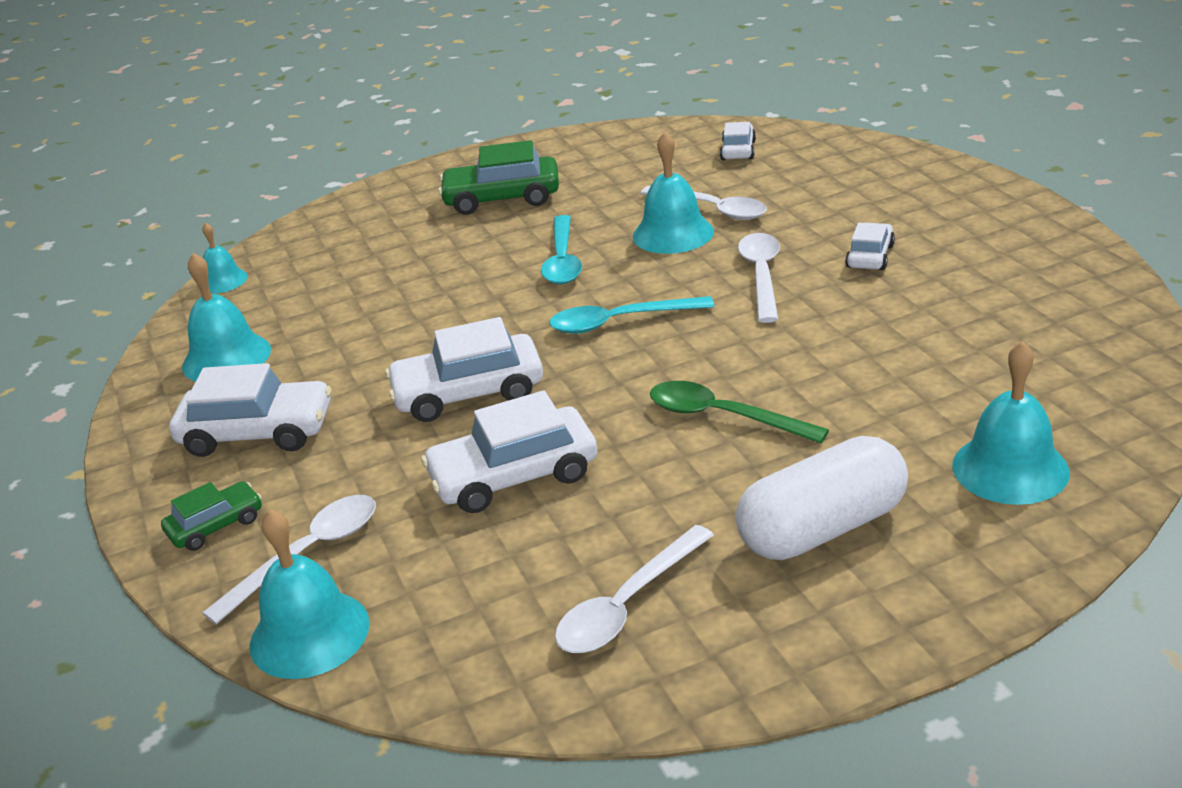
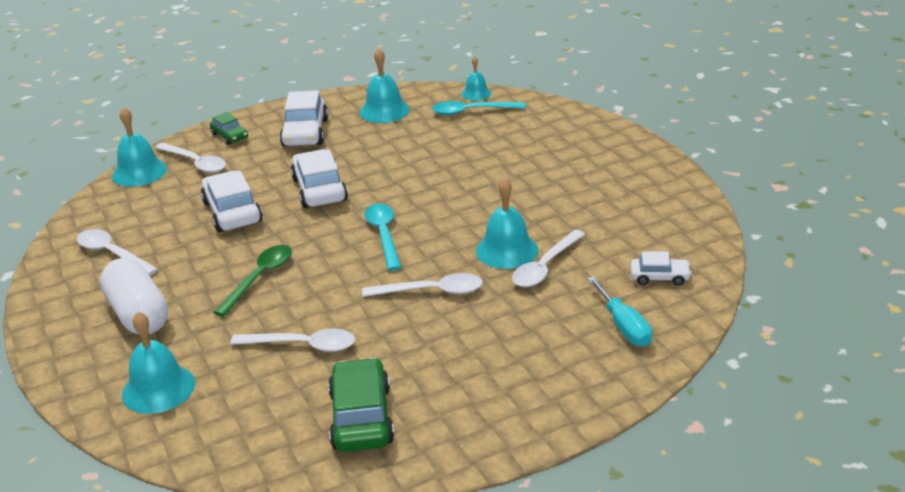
camera: 85 degrees right, 0 degrees up
(502, 198) = (578, 174): green car -> green car (361, 417)
(562, 260) = (475, 207): turquoise spoon -> turquoise spoon (471, 111)
(828, 165) = (623, 326): none -> turquoise screwdriver
(870, 256) = (449, 343): white car -> none
(888, 357) = (303, 345): none -> white spoon

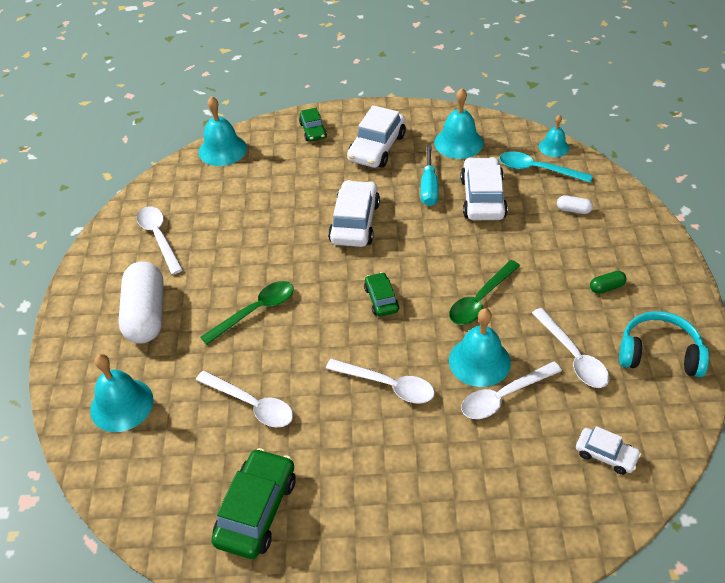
camera: 25 degrees right, 15 degrees up
(195, 163) = (270, 154): white spoon -> white spoon (573, 356)
(232, 212) = (272, 224): white car -> white car (482, 198)
(384, 235) = (381, 299): turquoise spoon -> green car
(479, 210) = (480, 300): none -> green spoon
(522, 130) = (573, 210): none -> white capsule
(586, 172) = (606, 287): none -> green capsule
(623, 326) = (538, 503): turquoise screwdriver -> turquoise screwdriver (429, 188)
(659, 201) = (659, 353): none -> turquoise headphones

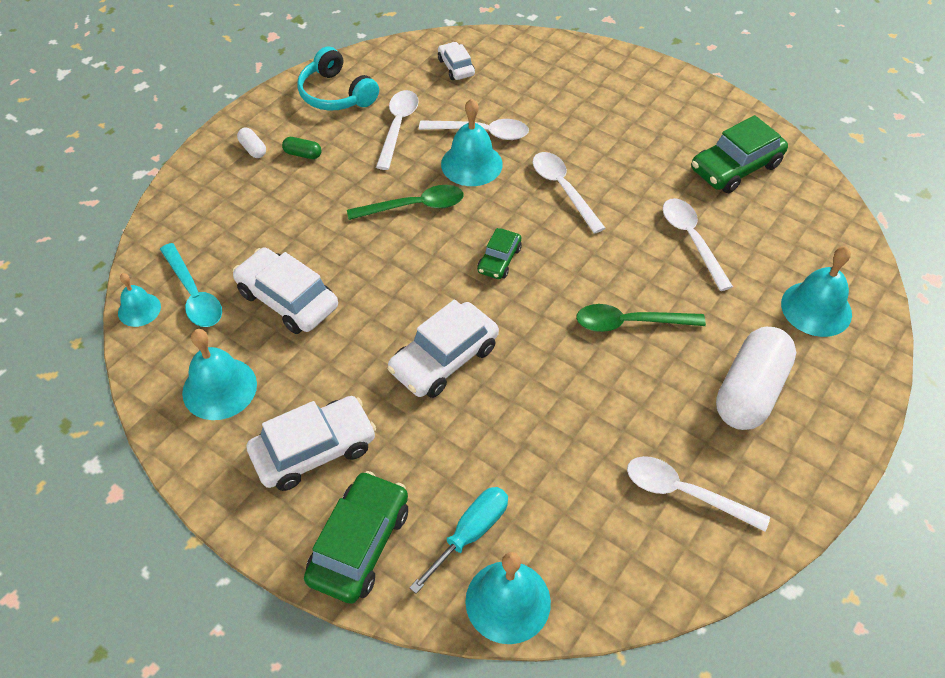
camera: 145 degrees left, 5 degrees up
(159, 237) = (684, 493): white spoon -> white spoon turned 105 degrees clockwise
(313, 131) = (359, 544): green car -> green car, size x1.77
(429, 188) = (323, 349): turquoise screwdriver -> turquoise screwdriver (470, 533)
(482, 198) = (287, 299): white car -> white car turned 90 degrees clockwise
(573, 210) = (227, 231): white capsule -> white capsule (253, 149)

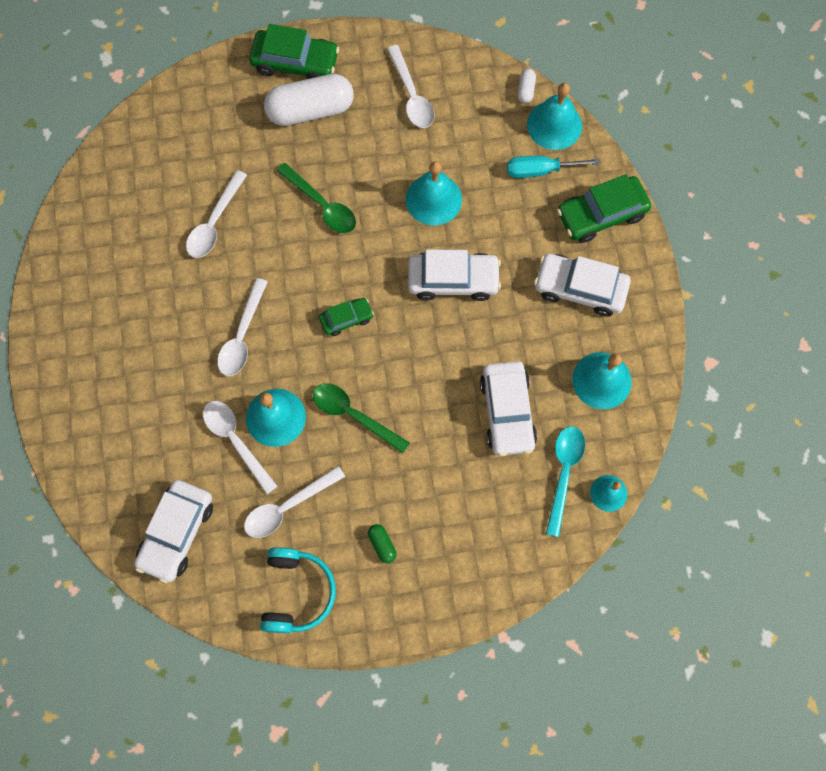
camera: 135 degrees left, 20 degrees up
(253, 149) = (413, 587): white capsule -> white capsule (526, 90)
(456, 67) = (177, 532): white car -> white car, size x1.77
(735, 167) = (112, 246): green car -> green car (295, 62)
(816, 308) = (208, 118): turquoise bell -> turquoise bell (433, 199)

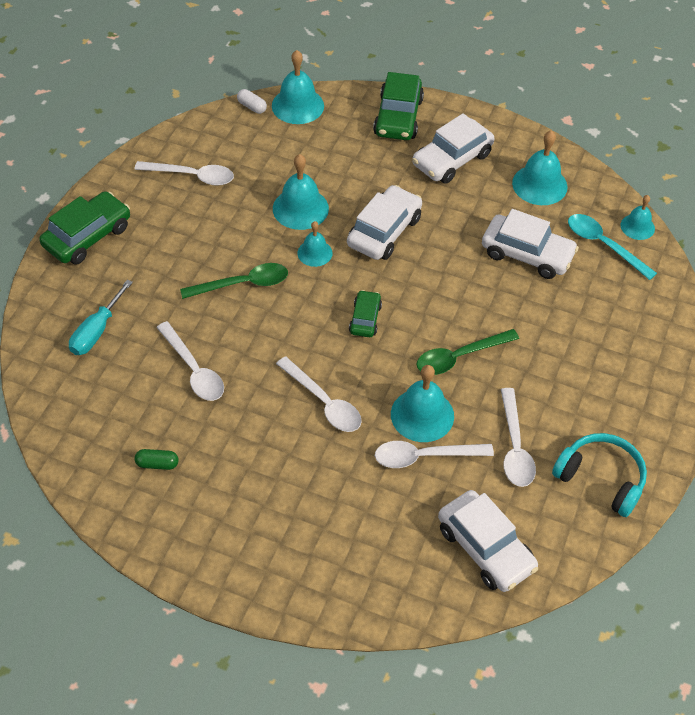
camera: 60 degrees left, 20 degrees down
(310, 110) = (144, 248): white capsule -> none
(382, 544) = (593, 394): green capsule -> green capsule (157, 464)
(391, 239) = (314, 253): none -> turquoise bell
(540, 170) = (330, 133): turquoise screwdriver -> turquoise screwdriver (96, 331)

